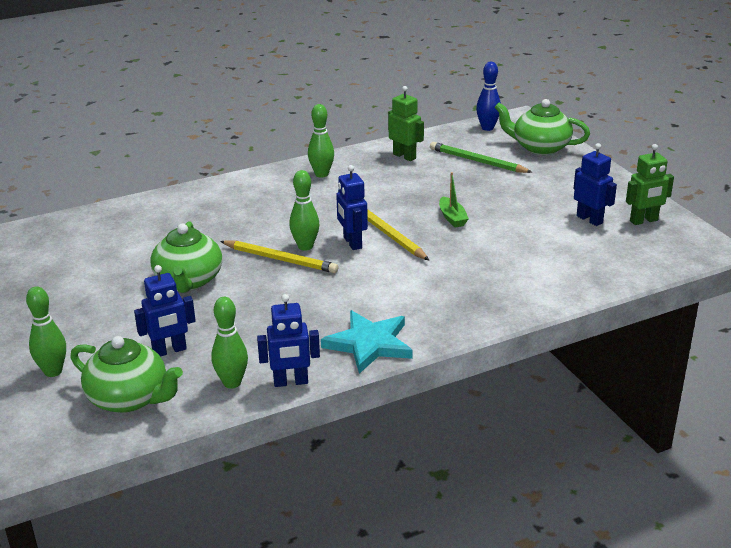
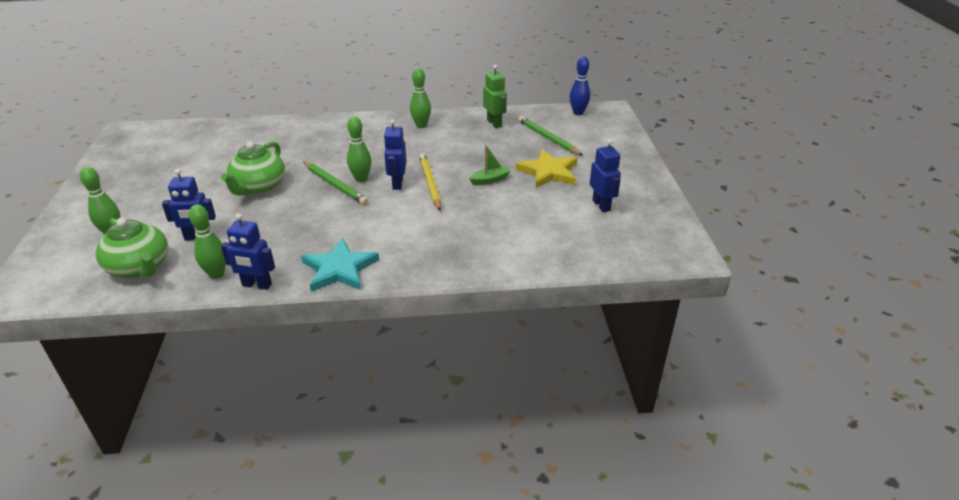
camera: 20 degrees right, 5 degrees up
(280, 259) = (335, 185): yellow pencil -> green pencil
(452, 218) = (490, 180): green boat -> green boat turned 120 degrees counterclockwise
(508, 197) = (548, 172): none -> yellow star
(540, 147) = (608, 136): green teapot -> none
(644, 221) = (648, 216): green robot -> none

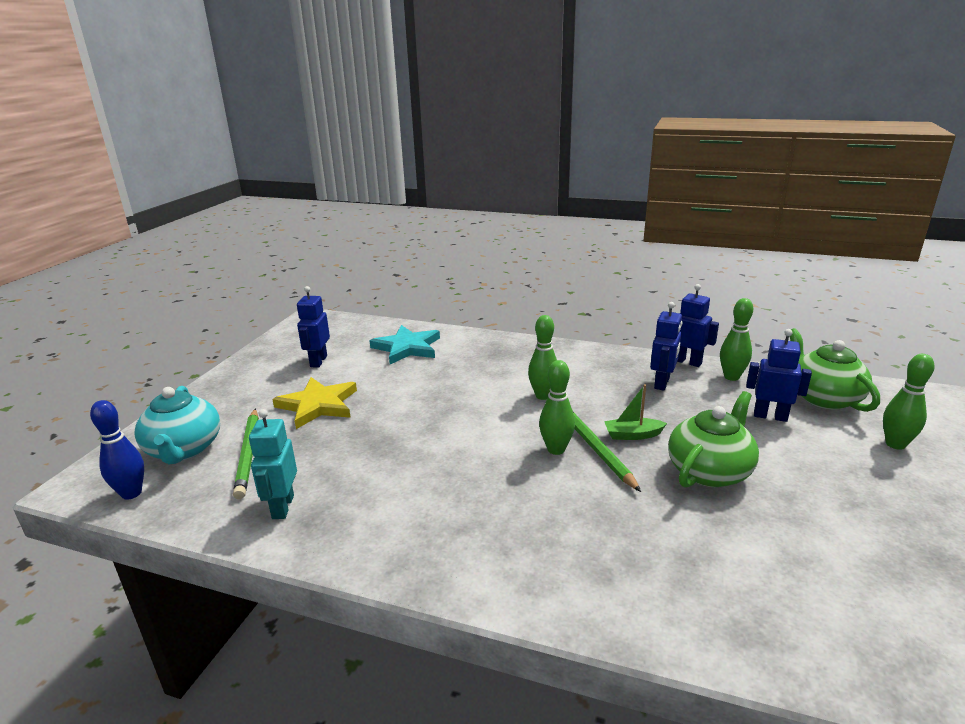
camera: 155 degrees left, 10 degrees down
(339, 269) = (607, 359): turquoise star -> turquoise star (407, 347)
(397, 183) = (510, 431): blue robot -> blue robot (662, 383)
(421, 125) = (404, 538): green bowling pin -> green bowling pin (543, 396)
(430, 183) = (469, 422): yellow pencil -> none
(490, 180) = (395, 411): green boat -> green boat (632, 435)
(494, 123) = (282, 507): green robot -> turquoise robot
(588, 132) = (184, 449): none -> turquoise teapot

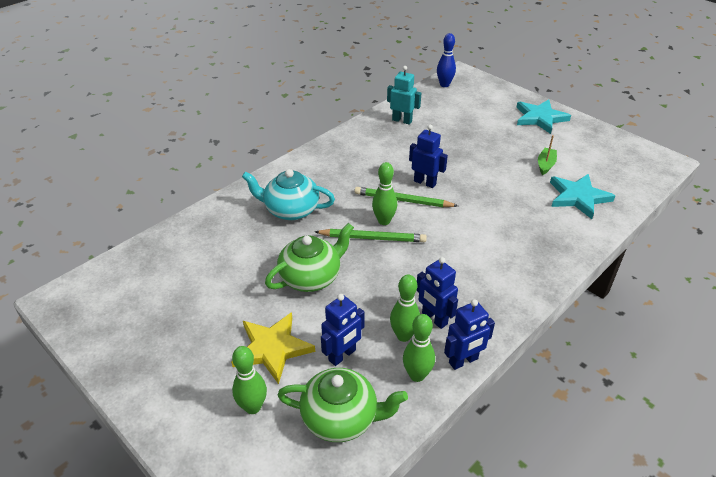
camera: 115 degrees right, 15 degrees up
(184, 449) = (476, 98): turquoise teapot -> turquoise teapot (291, 210)
(238, 390) = (540, 118): none -> turquoise star
(248, 454) = (458, 115): green pencil -> green pencil (403, 200)
(318, 361) = (571, 152): blue robot -> blue robot (425, 182)
(318, 405) = (502, 143): yellow star -> yellow star (272, 348)
(543, 396) = (455, 241): green bowling pin -> green bowling pin (403, 335)
(632, 435) = (374, 262): green boat -> green boat (545, 165)
(709, 471) = (311, 277): green teapot -> green teapot turned 105 degrees counterclockwise

